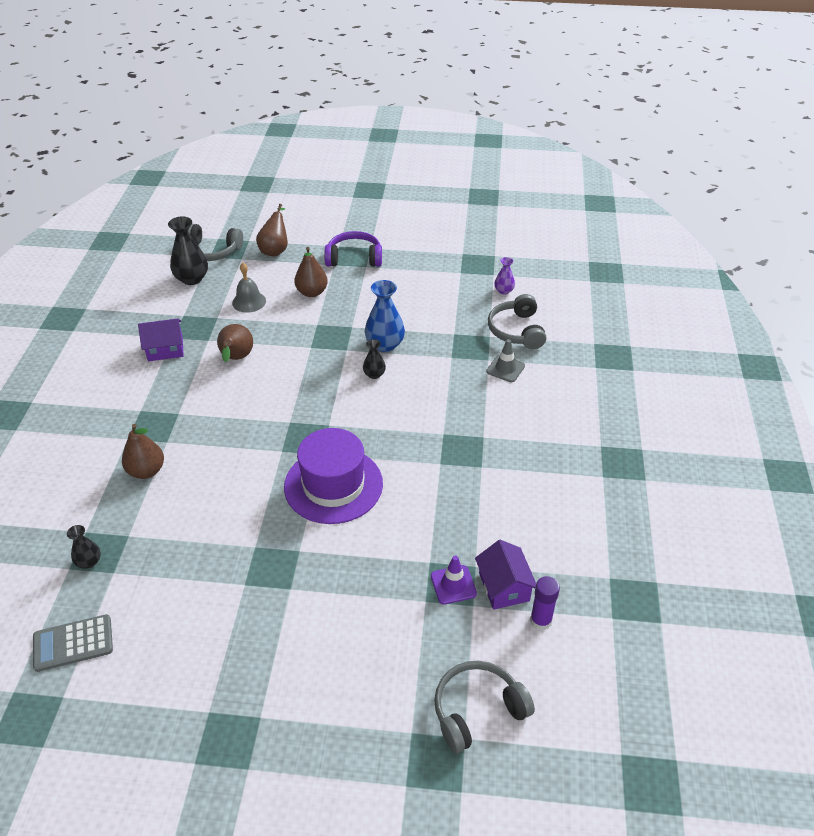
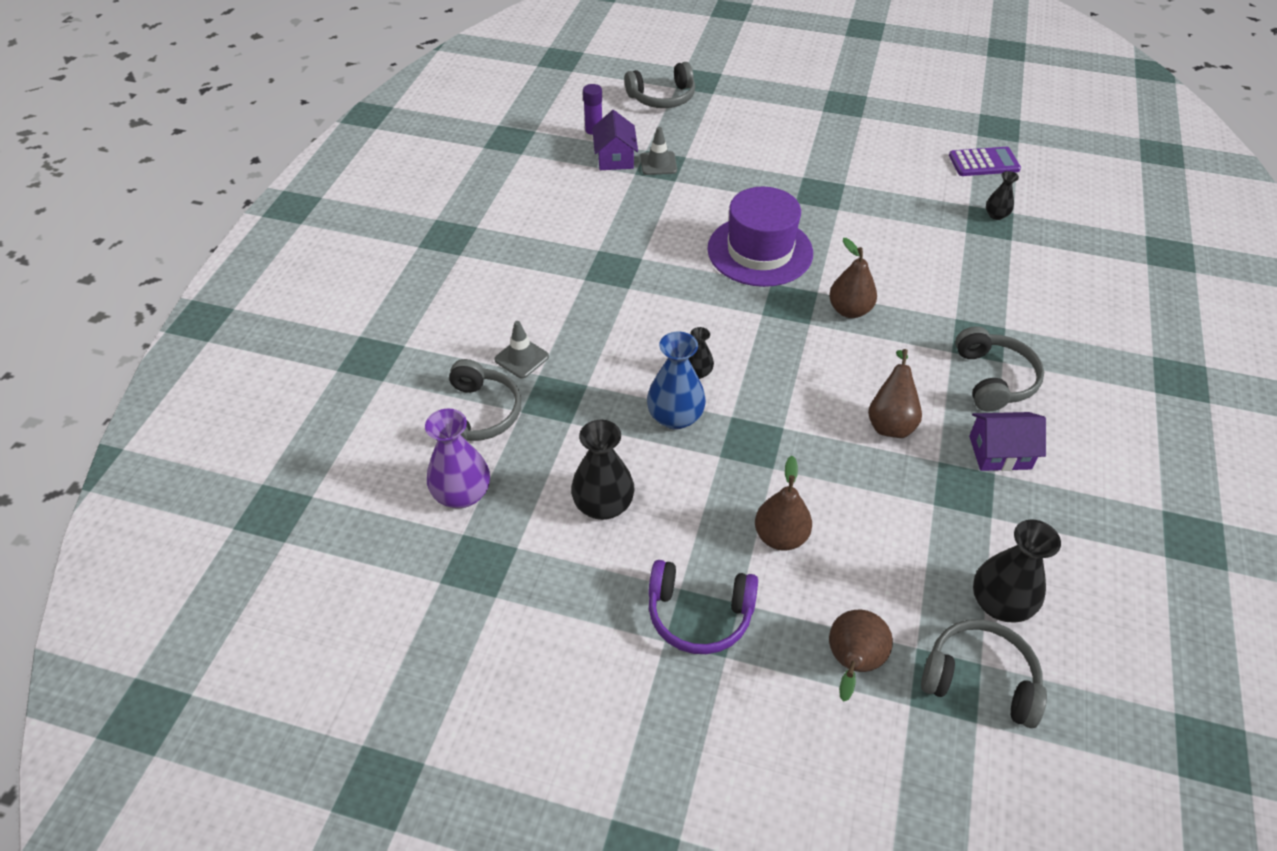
camera: 170 degrees left, 5 degrees up
(73, 643) = (983, 162): grey calculator -> purple calculator
(146, 471) = (968, 288): brown pear -> brown pear (849, 310)
(152, 396) = (993, 379): none -> grey headphones
(249, 302) = (886, 531): grey bell -> none
(418, 295) = (603, 505): none -> black vase
(453, 585) = (658, 163): purple traffic cone -> grey traffic cone
(504, 291) = (462, 494): purple vase -> purple vase, size x1.81

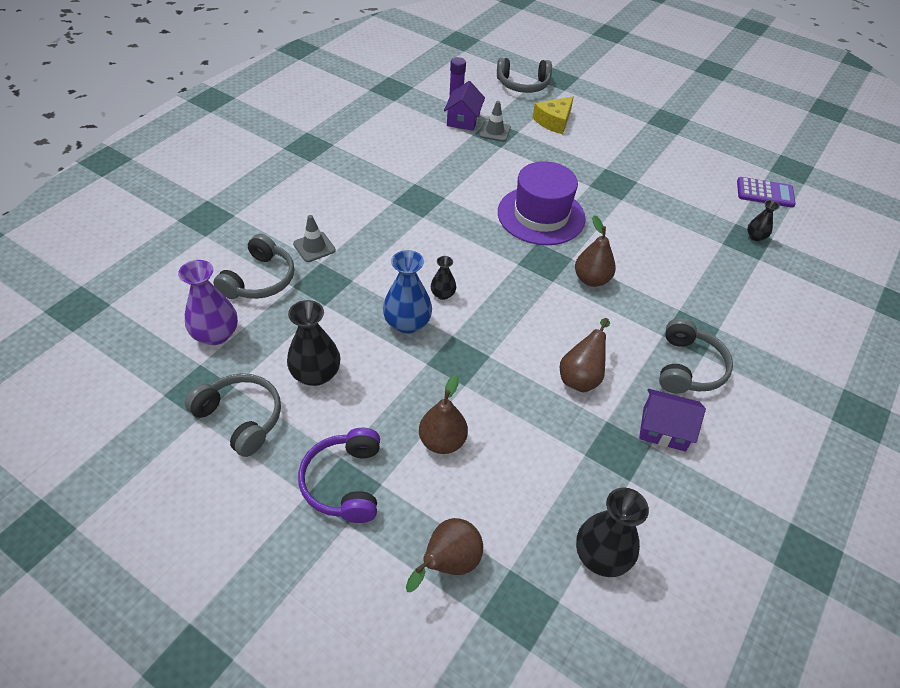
camera: 15 degrees right, 0 degrees up
(699, 614) = (345, 482): purple headphones -> purple headphones turned 60 degrees clockwise
(720, 134) = (554, 121): none -> yellow cheese
(980, 680) = (551, 615): grey headphones -> grey headphones (240, 418)

